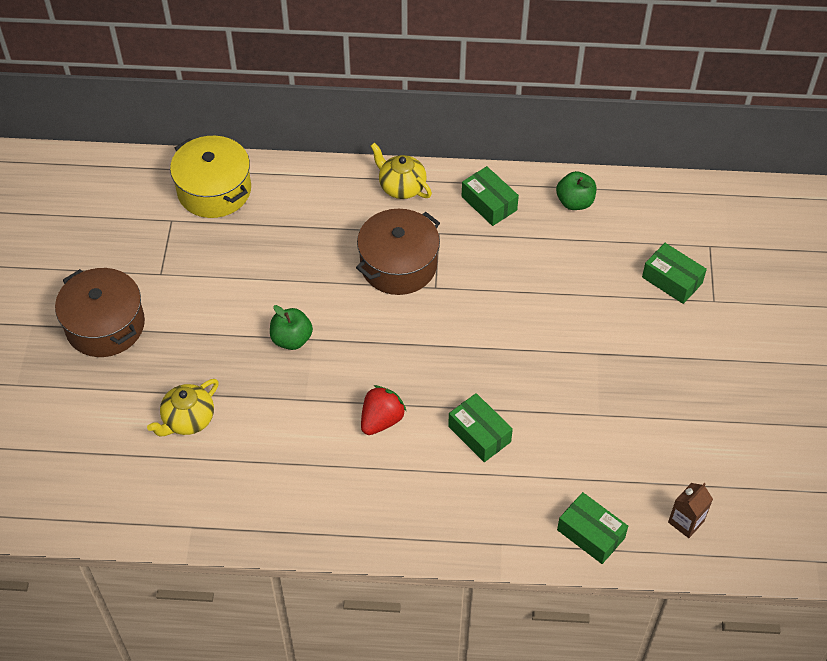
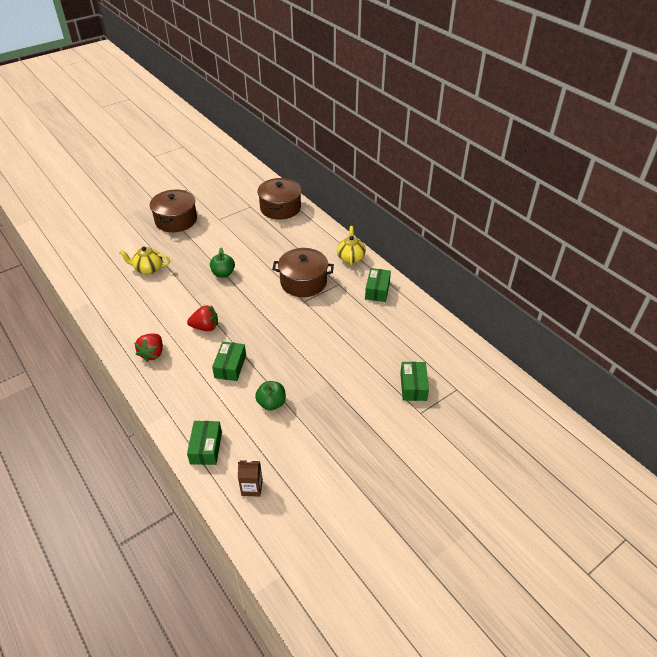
camera: 50 degrees right, 10 degrees down
(214, 190) = (280, 208): yellow pot -> brown pot
(376, 506) = (152, 353): none -> red strawberry
(575, 202) = (417, 319): green apple -> green apple (271, 403)

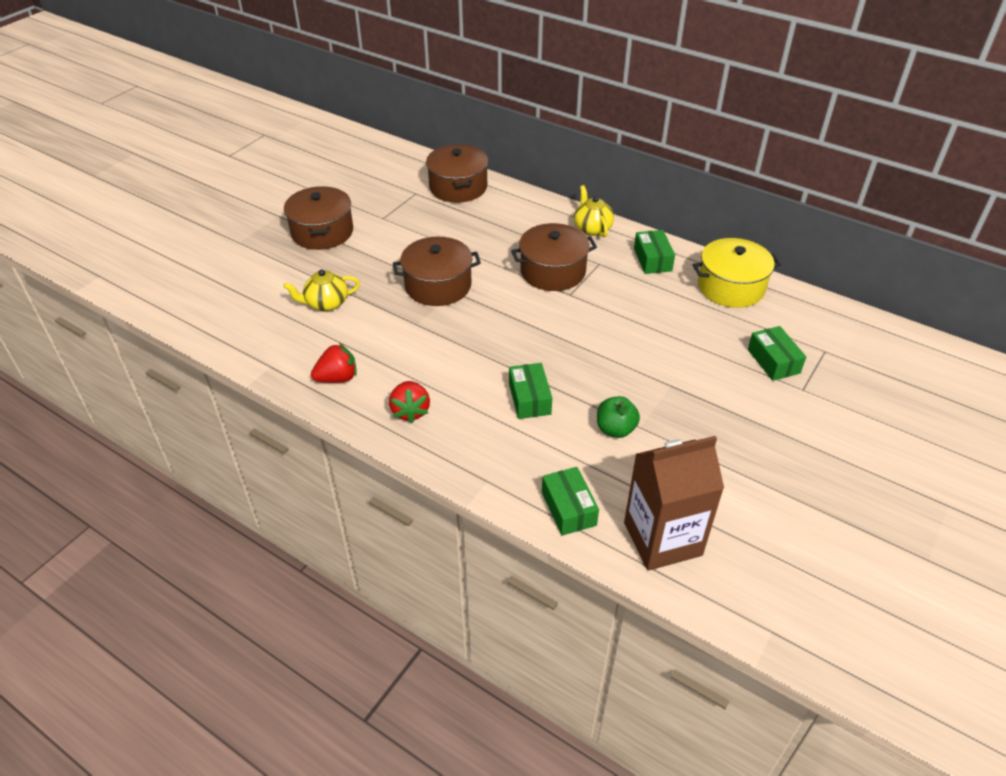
camera: 20 degrees left, 0 degrees up
(205, 327) = (461, 359): red strawberry -> red strawberry (337, 378)
(223, 273) = (438, 285): green apple -> brown pot
(252, 487) = (662, 539): brown carton -> brown carton, size x2.23
(420, 324) = (731, 287): none -> yellow pot

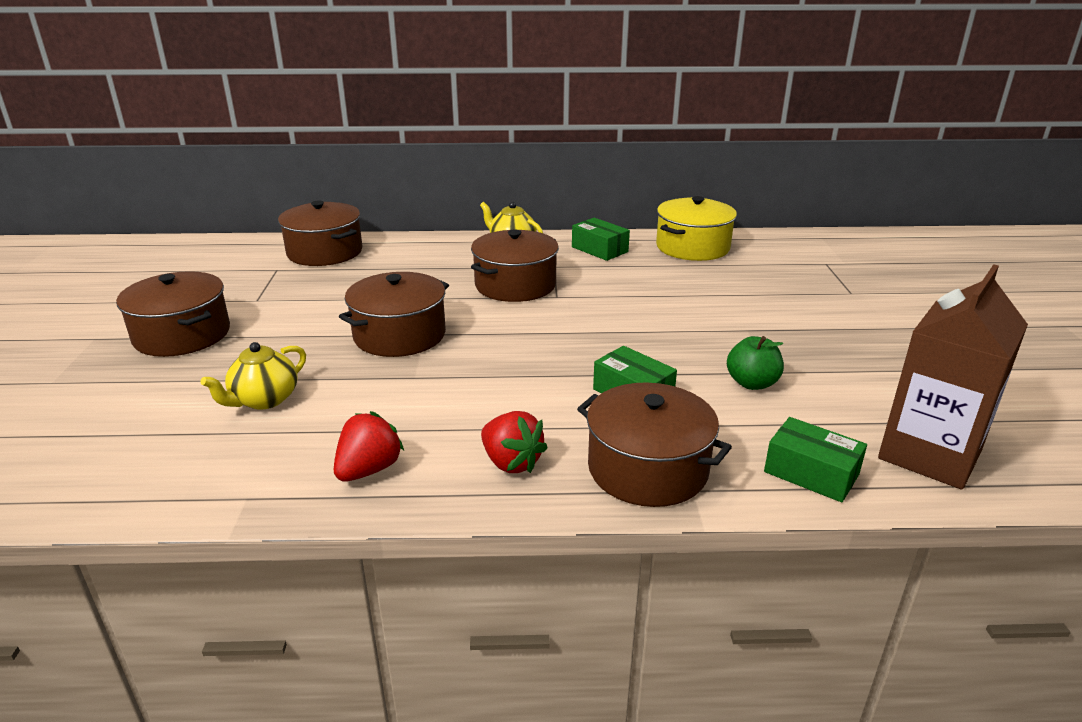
camera: 35 degrees left, 15 degrees down
(478, 454) = (647, 469): none -> brown pot
(773, 361) = (801, 283): green box -> none

